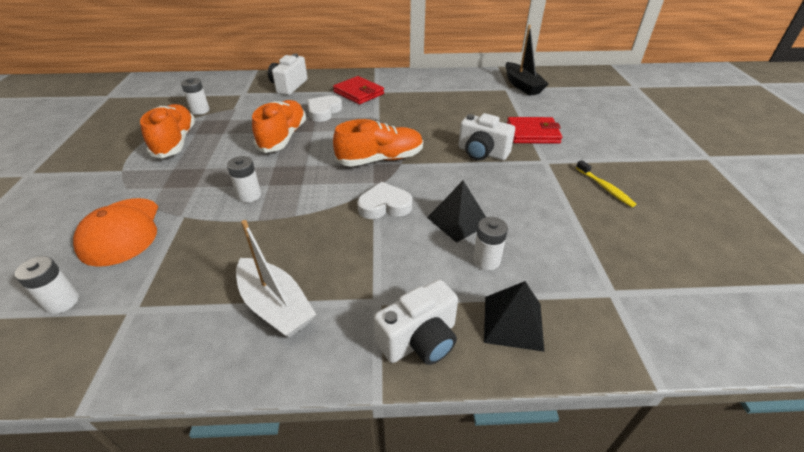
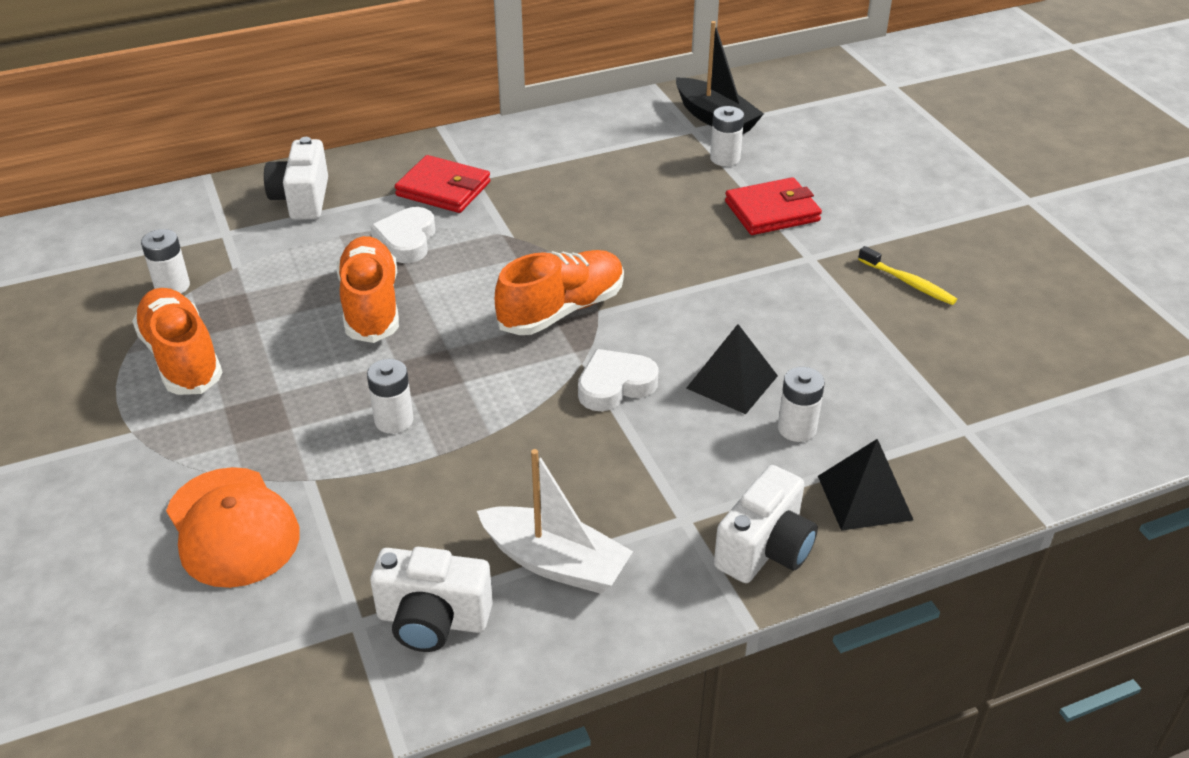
camera: 20 degrees left, 0 degrees up
(62, 302) = (241, 644): white battery -> white battery (725, 158)
(482, 153) = (712, 263): white camera -> white camera (433, 620)

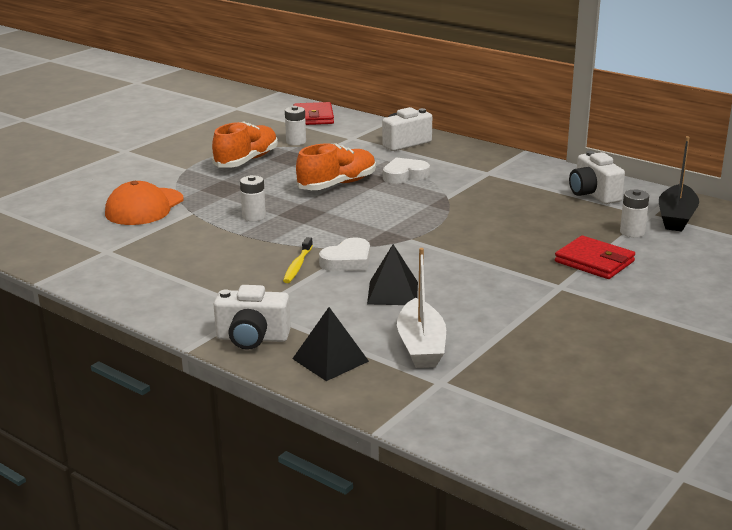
camera: 60 degrees right, 15 degrees down
(433, 620) = (122, 267): white camera -> white camera (593, 194)
(443, 189) = (465, 169): red wallet -> red wallet (313, 117)
(555, 562) = (187, 284): white boat -> white boat (421, 346)
(561, 310) = (397, 229): orange shoe -> none
(615, 385) = (347, 261): white heart -> white heart turned 105 degrees clockwise
(797, 428) = (372, 323): white battery -> none
(908, 283) = (582, 327): yellow toothbrush -> yellow toothbrush (297, 266)

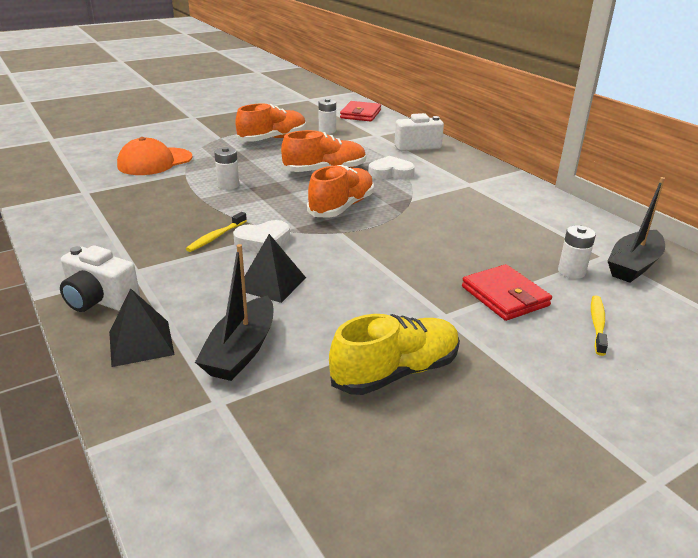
camera: 20 degrees right, 5 degrees up
(389, 216) = (341, 207): none -> orange shoe
(421, 346) = (241, 351): white boat -> black boat
(556, 332) = (395, 372): none -> yellow shoe
(593, 194) = (558, 223): white camera -> none
(678, 267) = (597, 324): none -> yellow toothbrush

